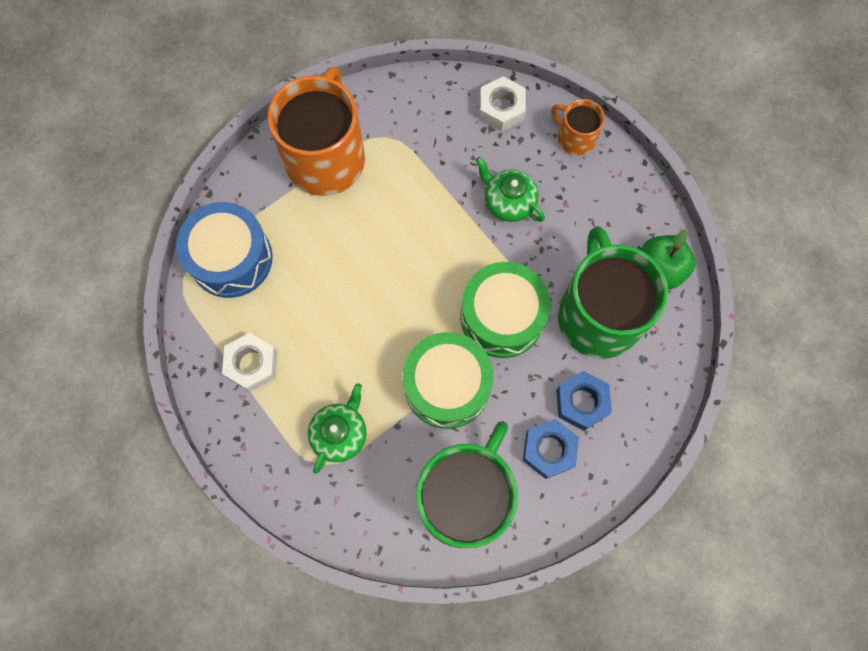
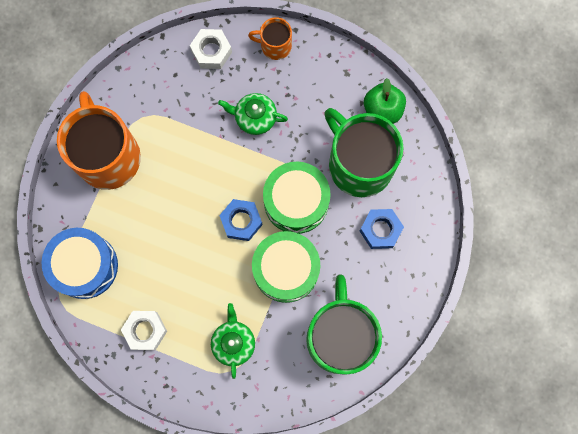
camera: 30 degrees left, 5 degrees up
(549, 450) = (376, 274): blue nut -> blue nut (241, 221)

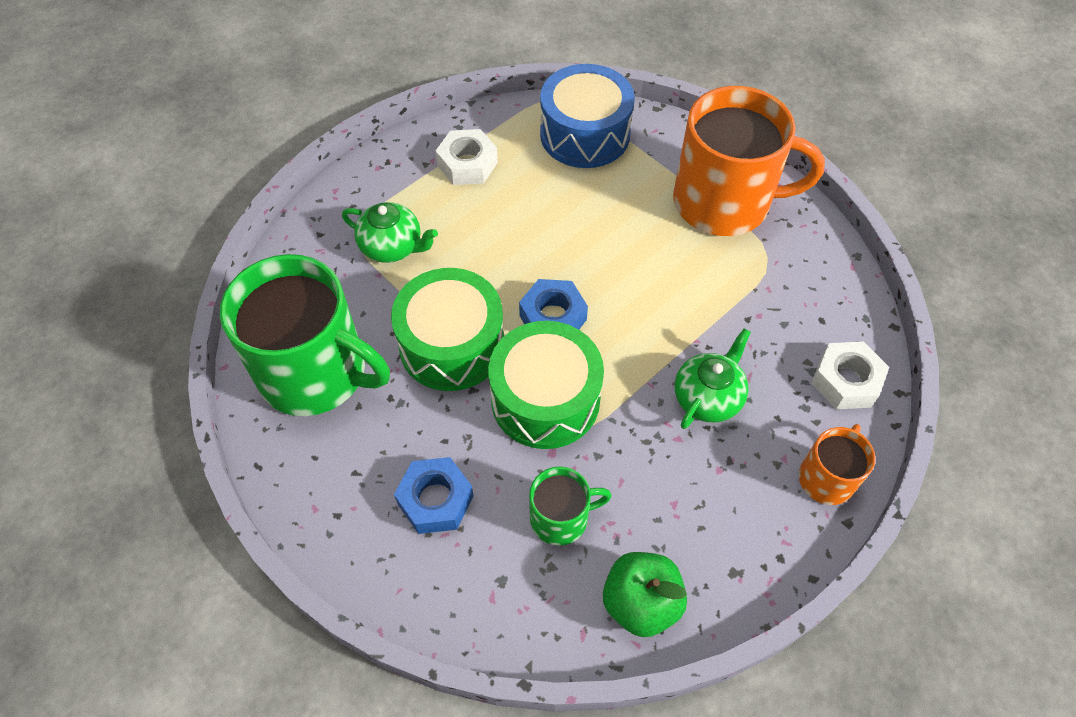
camera: 115 degrees right, 20 degrees down
(359, 164) = (561, 518): green mug -> green mug, size x0.48

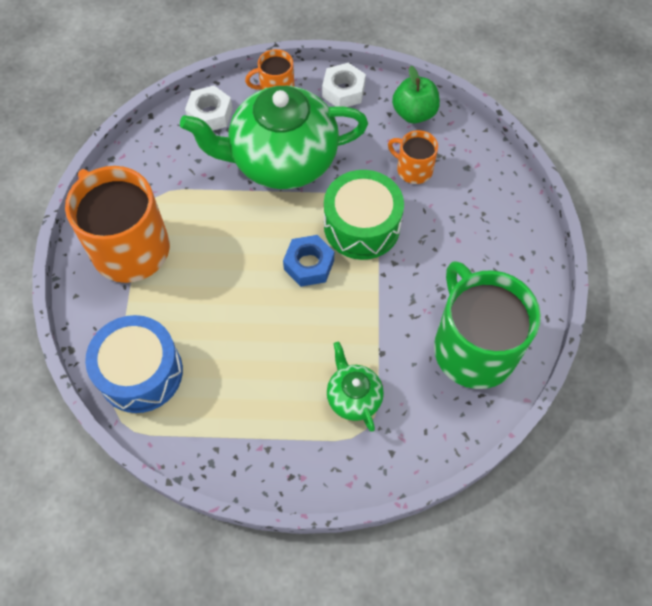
camera: 135 degrees left, 5 degrees up
(435, 500) = (466, 224): blue nut -> none
(452, 345) = (380, 297): green drum -> none
(467, 164) = (241, 420): white nut -> white nut (343, 91)
(561, 518) = (413, 169): green mug -> orange mug
(708, 397) = (282, 160): green teapot -> green teapot, size x2.21

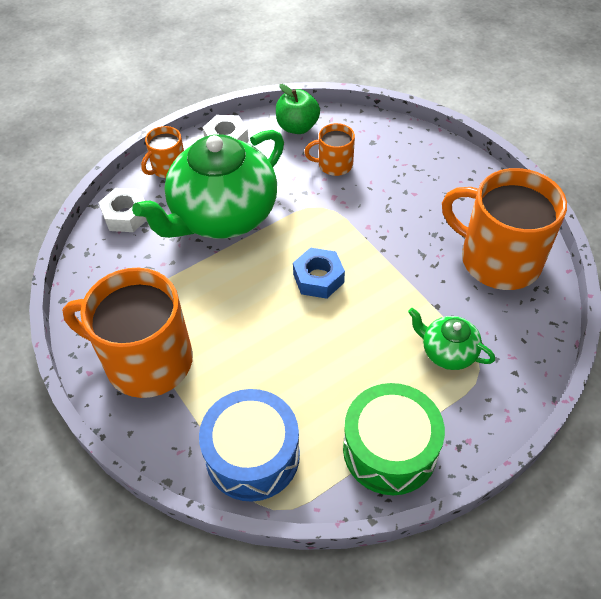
camera: 35 degrees left, 10 degrees down
(362, 226) = (333, 226): green drum -> green drum (389, 449)
(473, 348) = (498, 259): green mug -> orange mug

